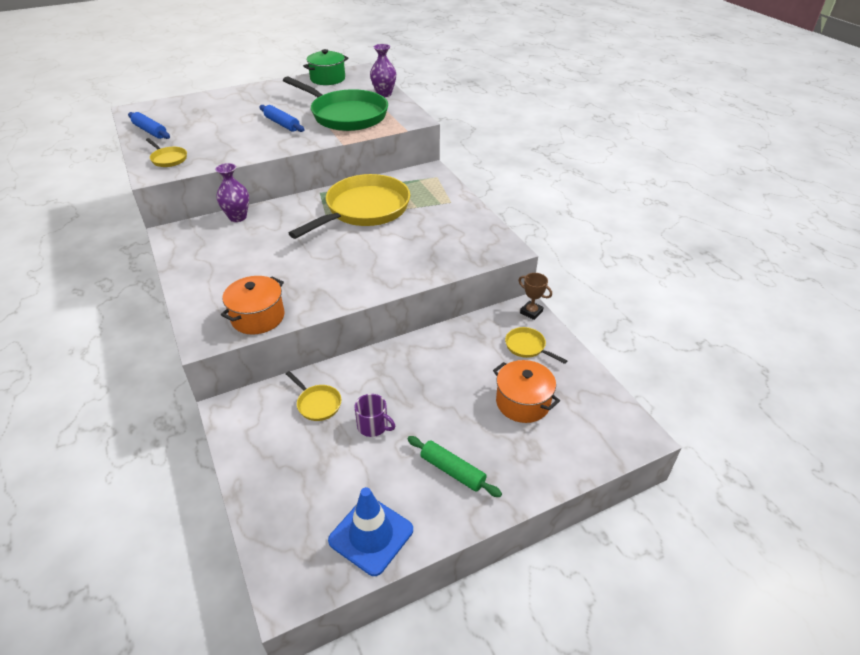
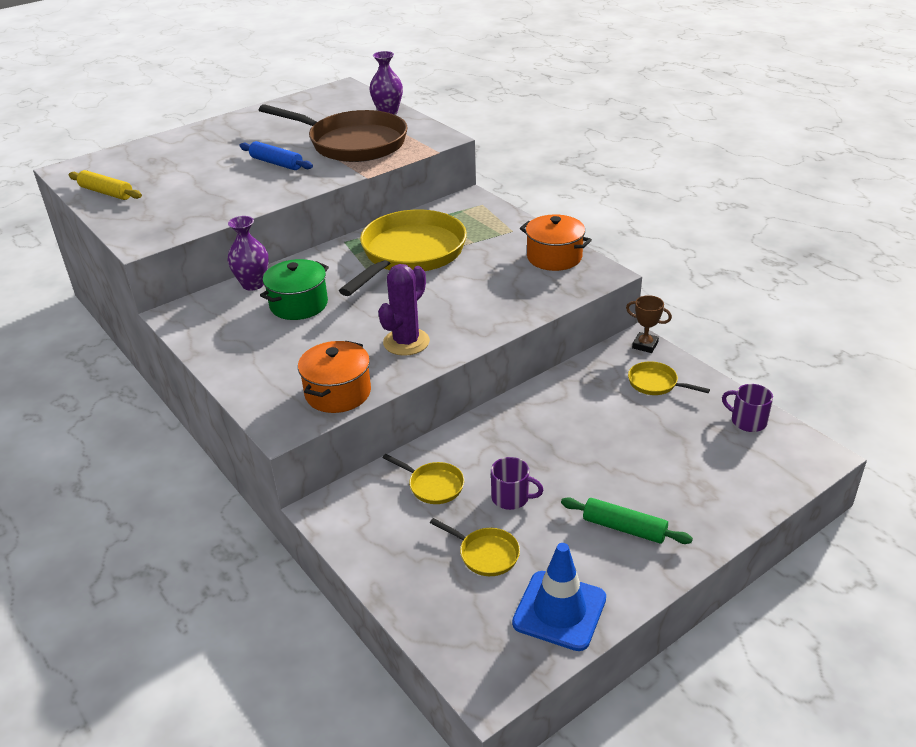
camera: 10 degrees left, 5 degrees down
(150, 131) = (106, 193): blue rolling pin -> yellow rolling pin
(168, 159) = (151, 222): yellow pan -> yellow pan (485, 554)
(327, 79) = (306, 102): green pot -> green pot (299, 304)
(328, 283) = (406, 342): none -> purple cactus
(345, 115) = (352, 143): green pan -> brown pan
(523, 402) = (674, 443): orange pot -> orange pot (554, 257)
(591, 393) = (747, 421): none -> purple mug

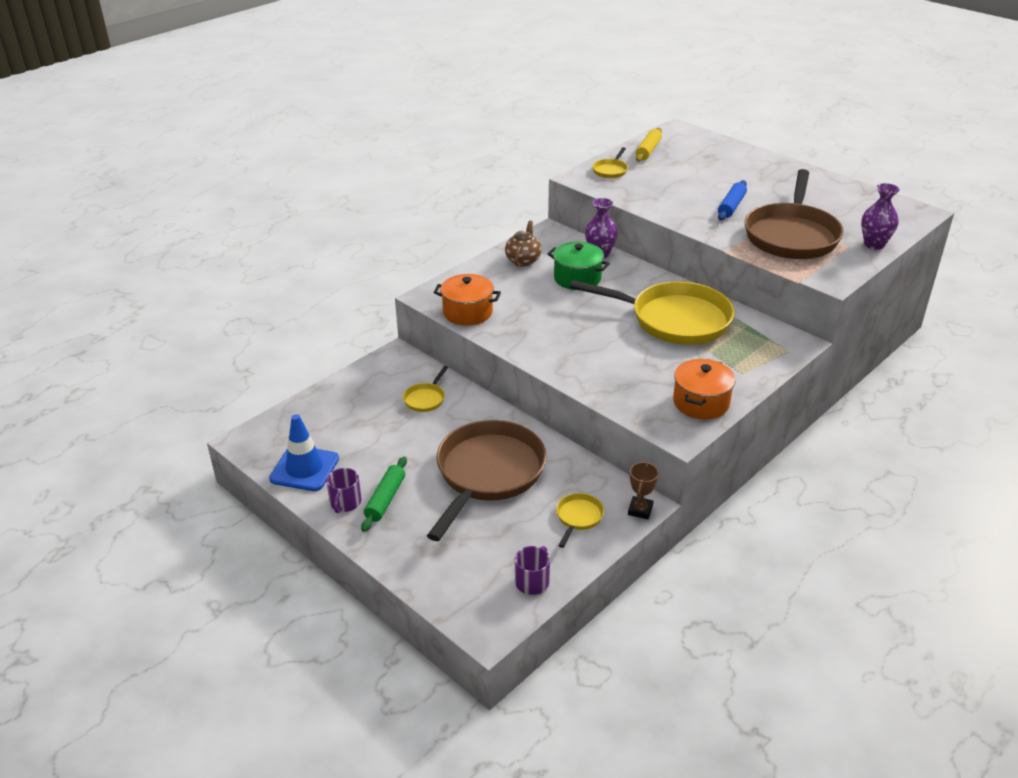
camera: 80 degrees right, 0 degrees up
(235, 340) = (523, 260): none -> brown teapot
(406, 342) = (537, 334): purple cactus -> none
(485, 554) = (357, 430): yellow pan -> yellow pan (610, 170)
(511, 497) = (415, 438): purple mug -> purple mug (345, 502)
(584, 440) = (488, 474): none -> brown pan

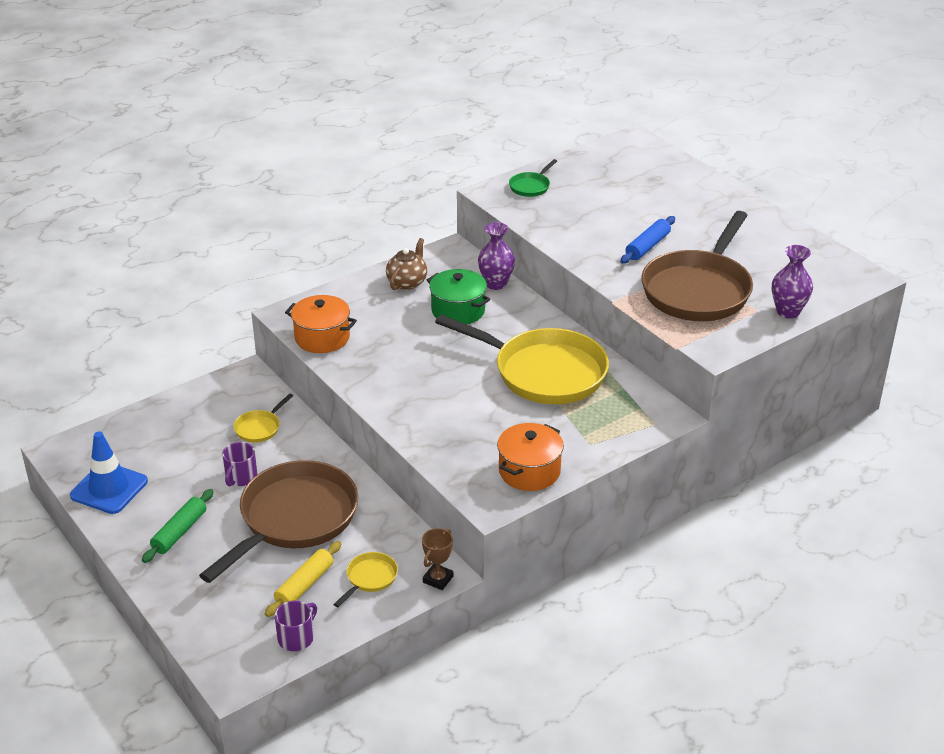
camera: 10 degrees right, 0 degrees up
(345, 502) = (138, 530): purple mug -> purple mug (241, 477)
(610, 170) = (531, 186): yellow pan -> green pan
(648, 150) = (586, 164): yellow rolling pin -> yellow rolling pin (304, 585)

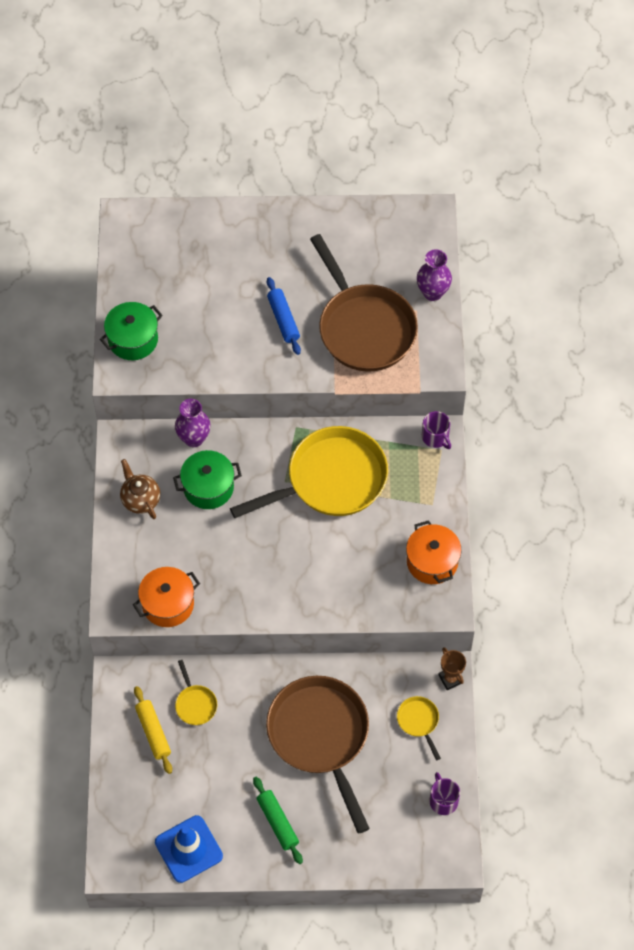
camera: 55 degrees left, 25 degrees up
(241, 477) = (245, 748): purple mug -> purple mug (435, 437)
(304, 585) = (395, 767): yellow rolling pin -> yellow rolling pin (153, 732)
(531, 186) = (133, 339): green pan -> green pot

